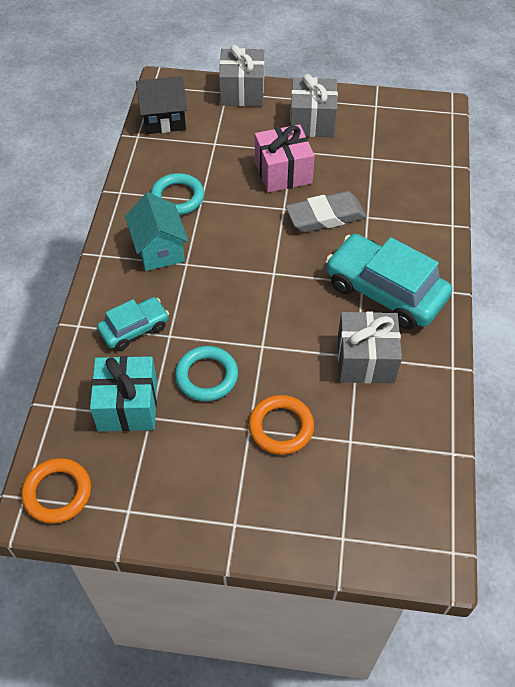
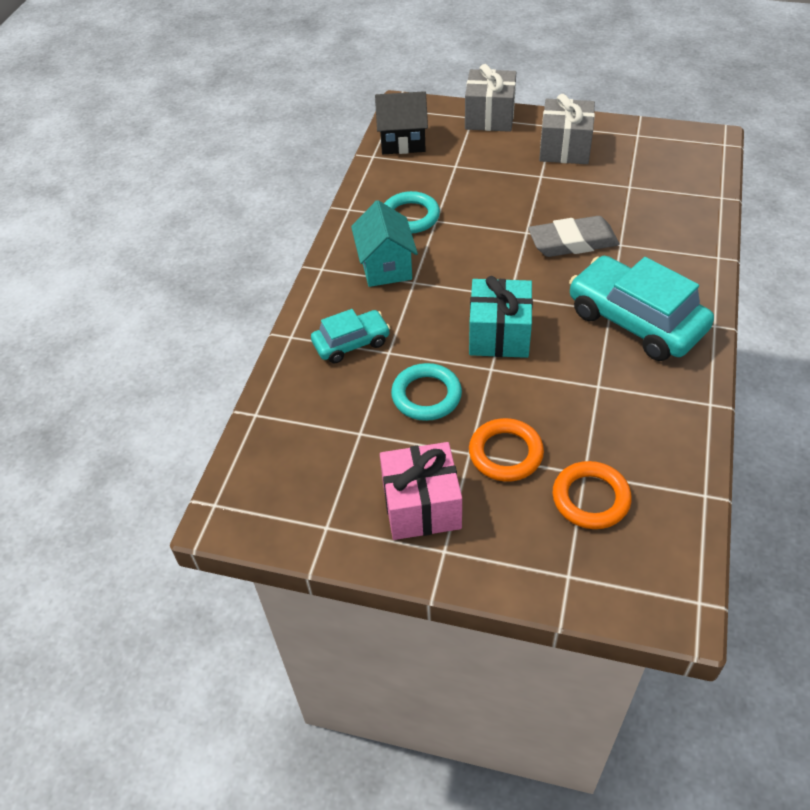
camera: 10 degrees right, 5 degrees down
(57, 493) = (251, 502): orange ring -> orange ring (590, 498)
(128, 405) = (336, 419): turquoise gift -> turquoise gift (499, 335)
(283, 172) = (528, 197): pink gift -> pink gift (421, 506)
(365, 360) = (608, 390): grey gift -> none

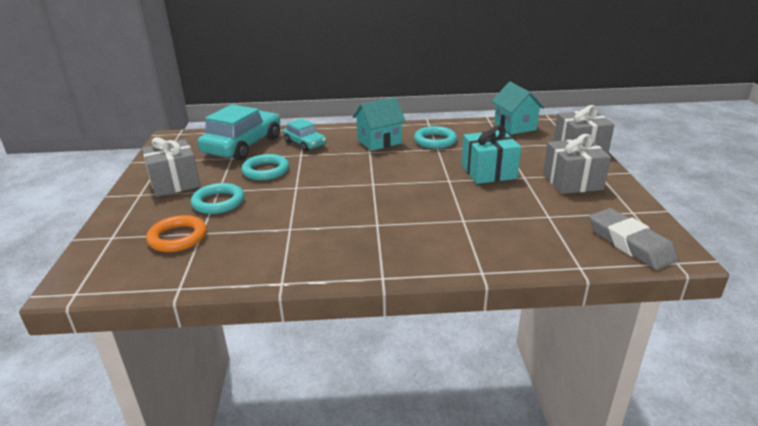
camera: 70 degrees right, 20 degrees down
(403, 142) = (515, 126): black house -> turquoise house
(421, 506) = (174, 183): pink gift -> grey gift
(499, 335) = (330, 185): turquoise gift -> turquoise gift (488, 172)
(505, 453) = (218, 202): orange ring -> turquoise ring
(572, 242) = (450, 199): grey eraser -> grey eraser (630, 243)
(635, 321) = (369, 237): turquoise car -> turquoise car (243, 146)

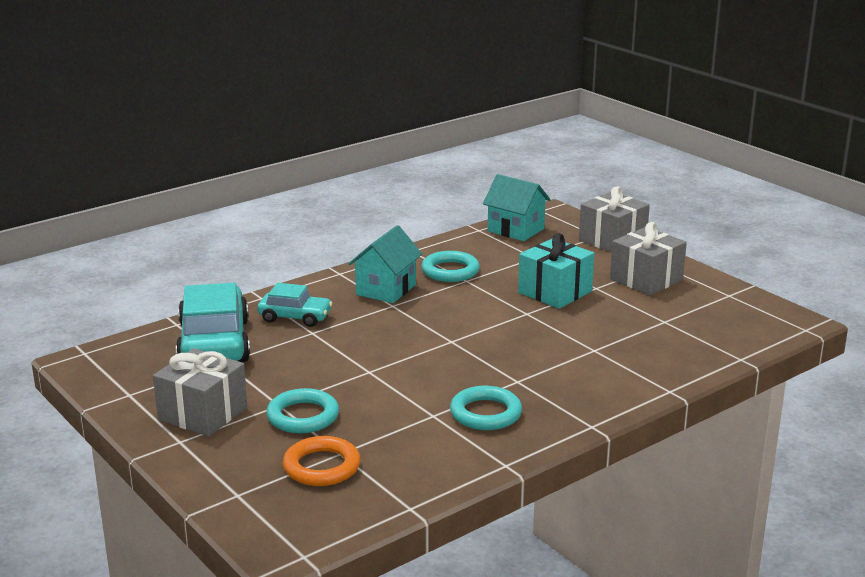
camera: 35 degrees left, 5 degrees down
(266, 171) = (300, 364): turquoise ring -> turquoise ring (485, 413)
(630, 243) = (756, 325): grey eraser -> none

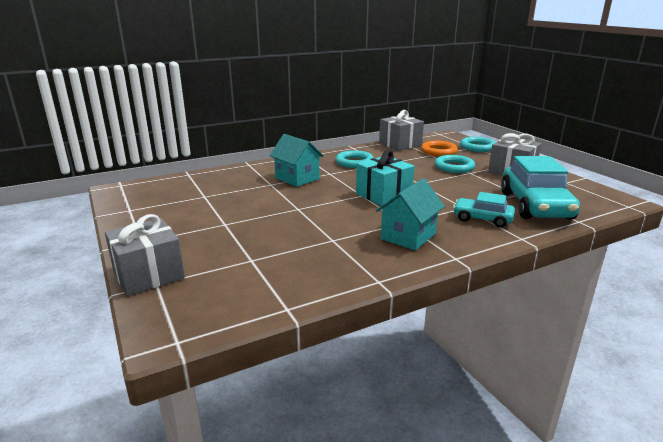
camera: 170 degrees left, 0 degrees up
(450, 271) = (344, 250): turquoise ring -> turquoise ring (477, 147)
(515, 230) = (242, 303): turquoise house -> turquoise house (297, 178)
(555, 292) = (262, 222): turquoise gift -> turquoise gift (383, 195)
(646, 279) = (175, 227): grey gift -> grey gift (400, 144)

